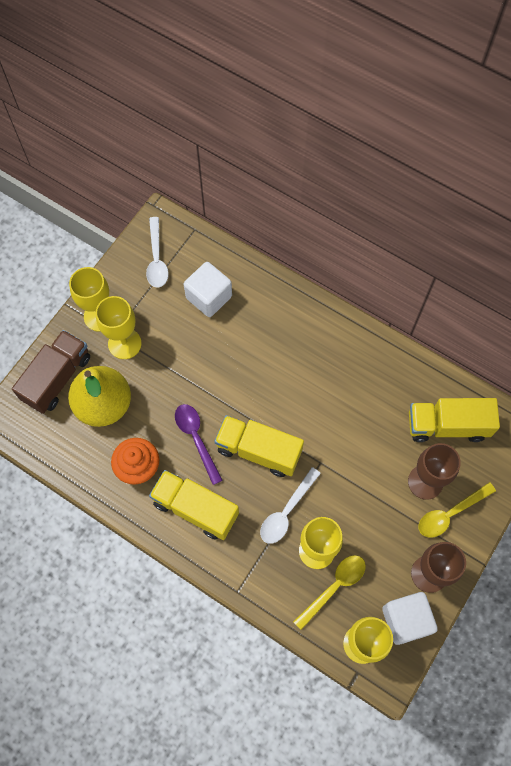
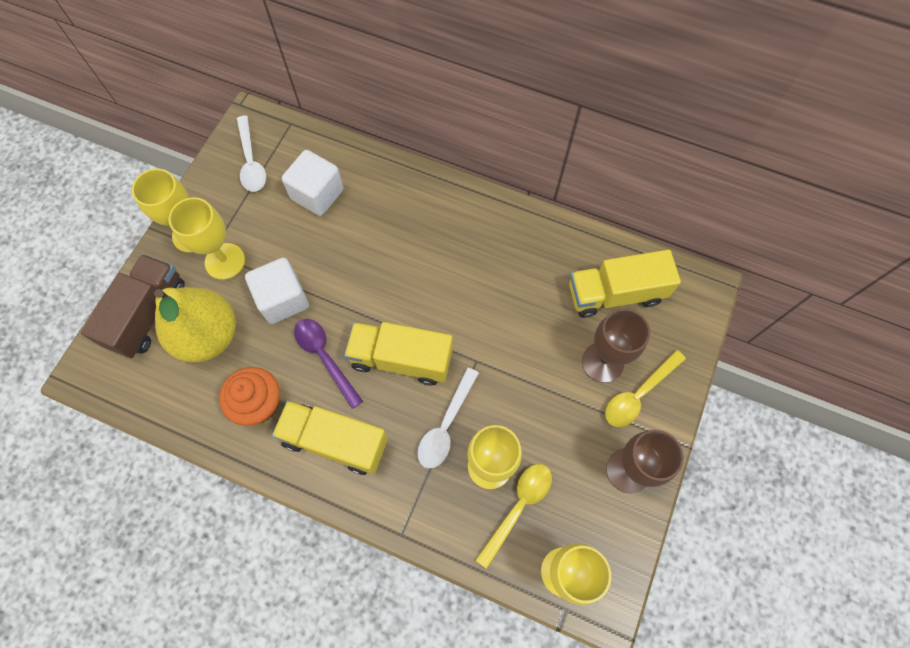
camera: 10 degrees left, 0 degrees up
(406, 620) = (611, 532): white cube -> white cube (283, 299)

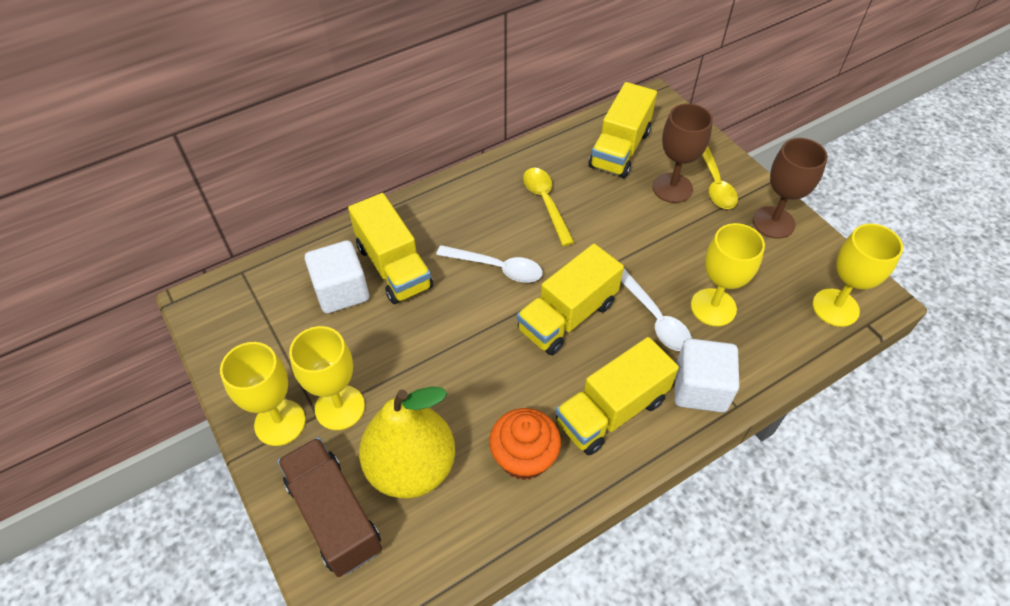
camera: 55 degrees left, 15 degrees down
(251, 162) = (249, 326): white spoon -> white spoon (497, 268)
(283, 299) = (428, 378): white cube -> white cube (700, 388)
(325, 357) = (518, 375): purple spoon -> none
(362, 211) = (394, 267): none -> yellow truck
(518, 507) = (762, 307): yellow spoon -> yellow spoon (546, 203)

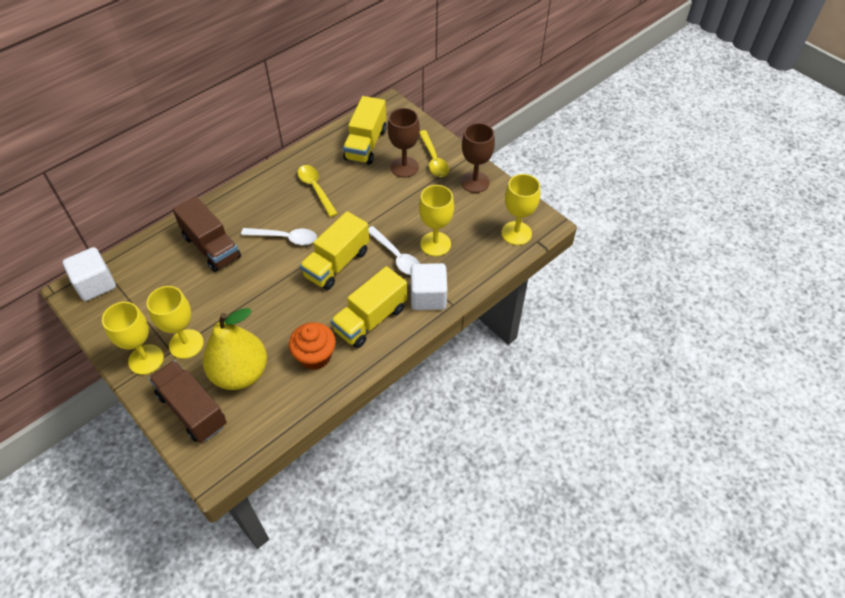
camera: 10 degrees left, 0 degrees up
(341, 291) = (176, 268): white cube -> white cube (95, 284)
(394, 267) = (211, 247): yellow truck -> brown truck

